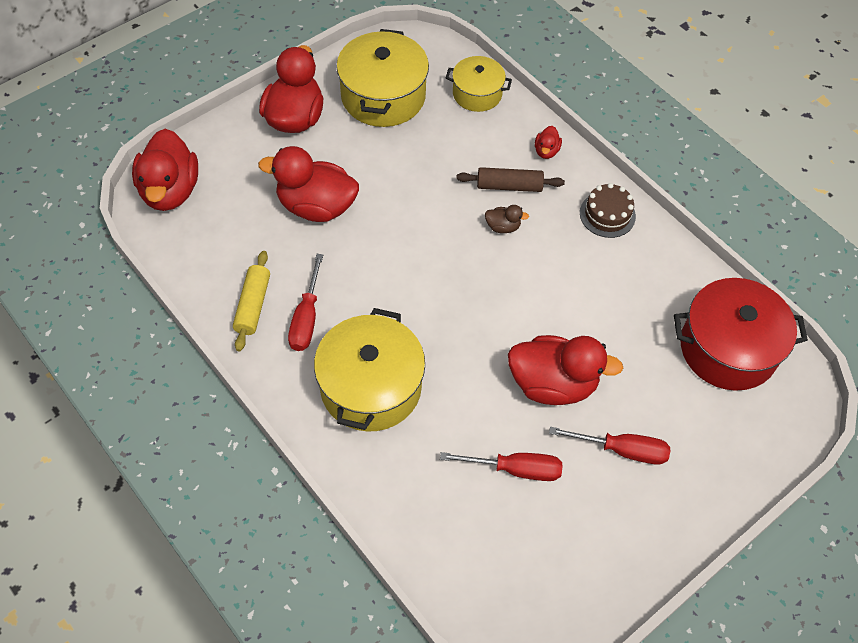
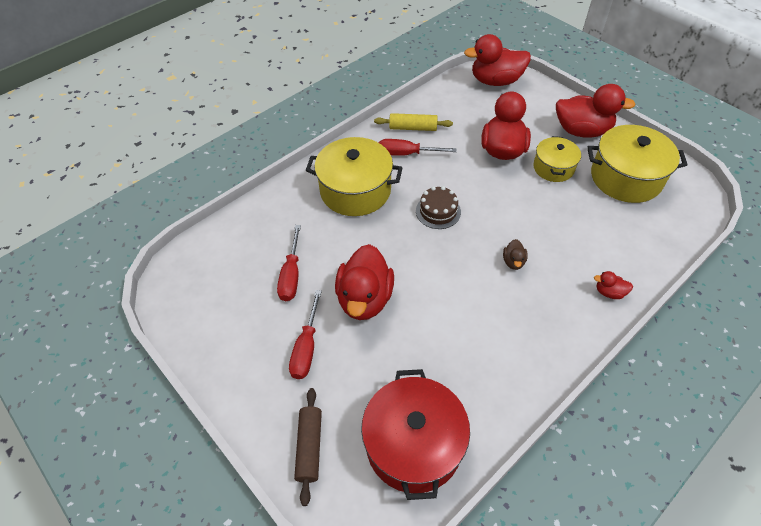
camera: 90 degrees right, 5 degrees down
(477, 94) = (657, 239): yellow pot -> yellow pot (553, 168)
(509, 186) = (559, 265): brown rolling pin -> brown rolling pin (309, 447)
(607, 214) = (549, 342): brown cake -> brown cake (438, 211)

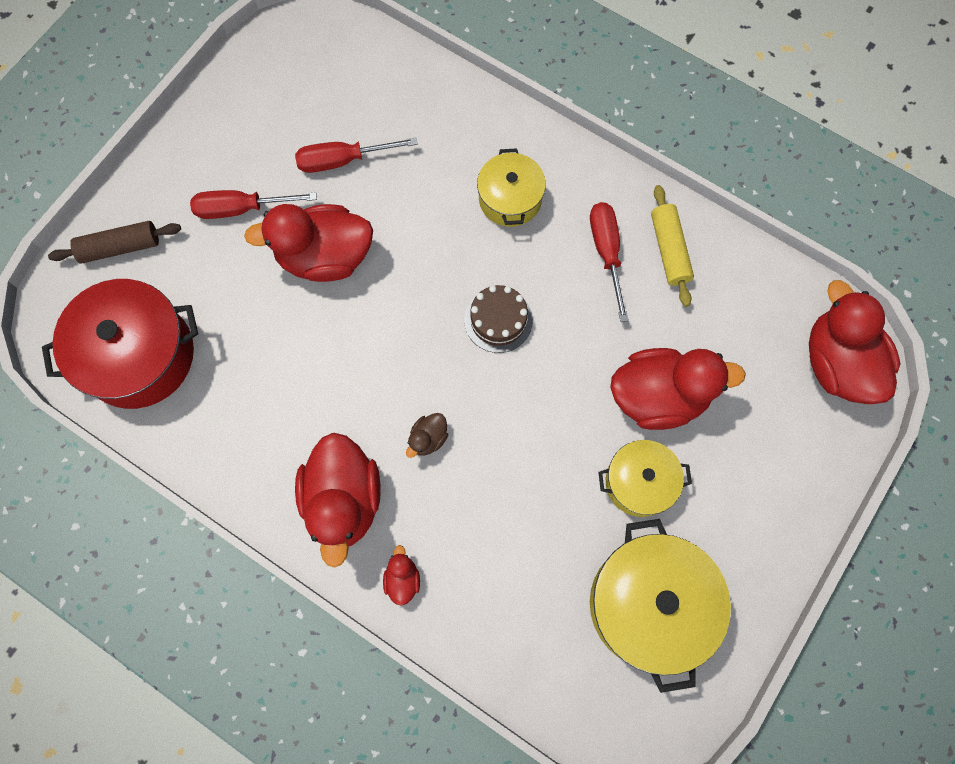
camera: 75 degrees right, 20 degrees up
(355, 190) = (510, 199): yellow pot -> yellow pot, size x0.59
(513, 262) = (428, 438): brown duck -> brown duck turned 45 degrees counterclockwise
(582, 131) = (747, 525): red duck -> red duck (343, 500)

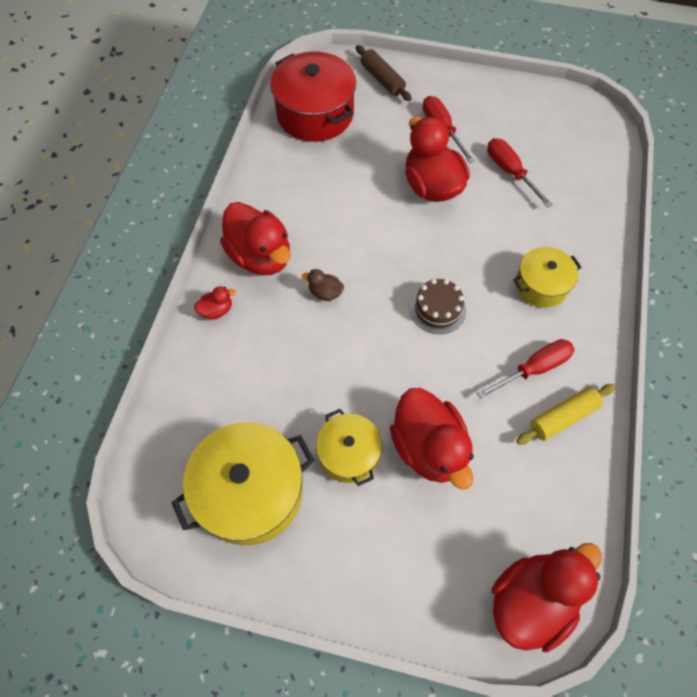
camera: 70 degrees right, 10 degrees down
(343, 500) = (260, 256): red duck -> red duck turned 105 degrees counterclockwise

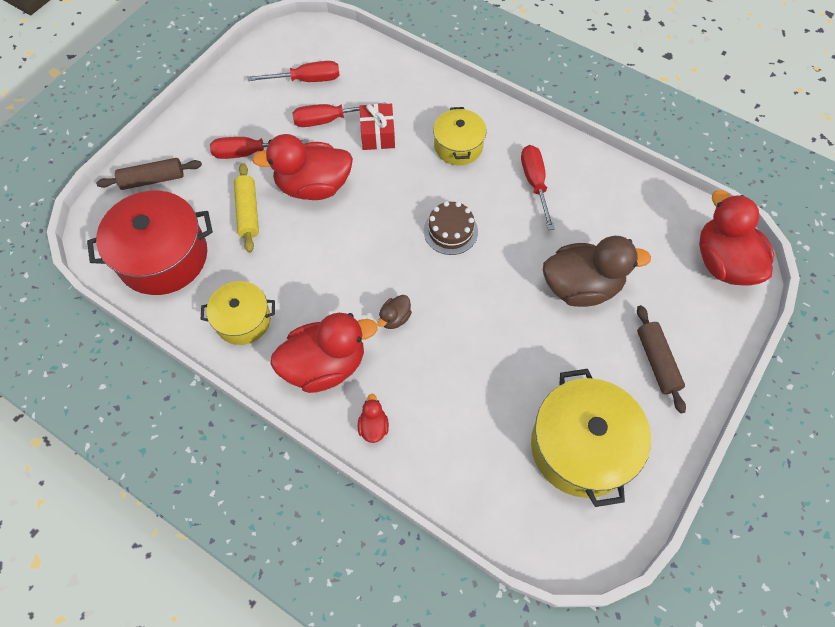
camera: 70 degrees left, 0 degrees up
(349, 453) = (568, 351): yellow pot -> yellow pot (243, 320)
(370, 547) = (657, 361): none -> brown rolling pin
(428, 447) = (581, 287): red duck -> brown duck
(515, 214) = (377, 135): none -> red gift
(545, 140) = (307, 80): none -> red screwdriver
(562, 417) = (584, 181): yellow rolling pin -> yellow rolling pin (248, 212)

